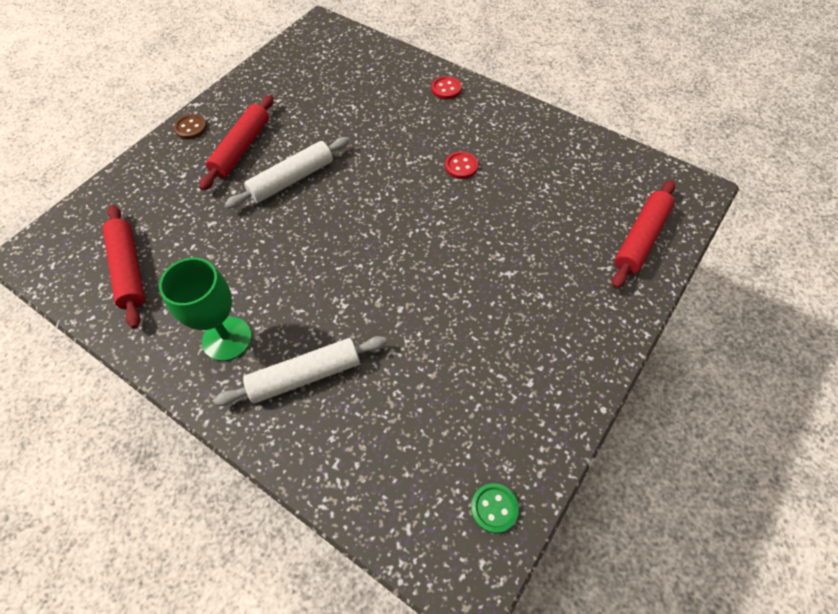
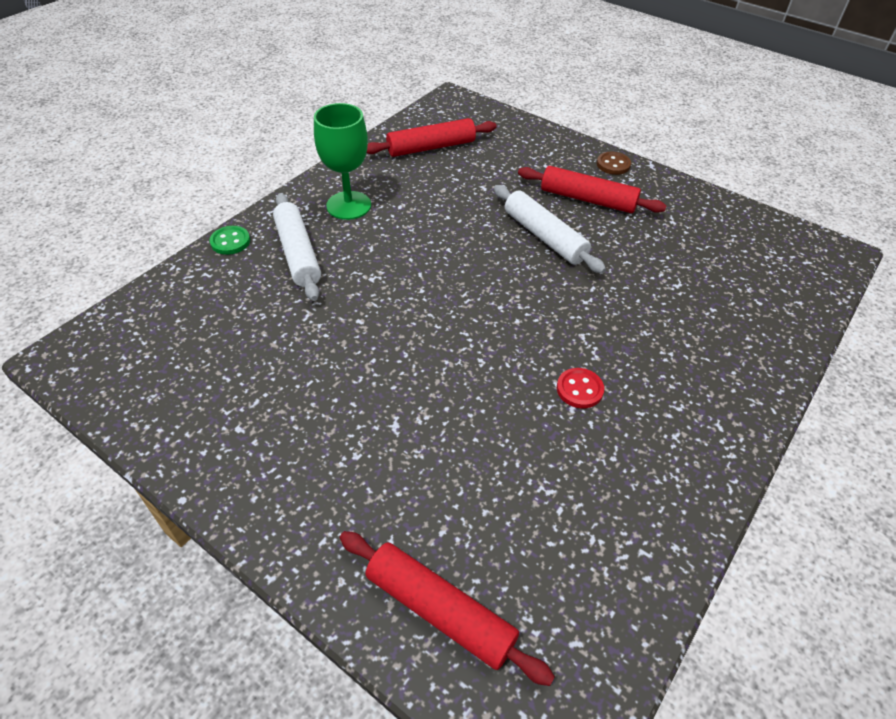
camera: 90 degrees right, 10 degrees down
(446, 89) = (740, 383): red button -> none
(494, 508) = (117, 382): green button -> green button (230, 241)

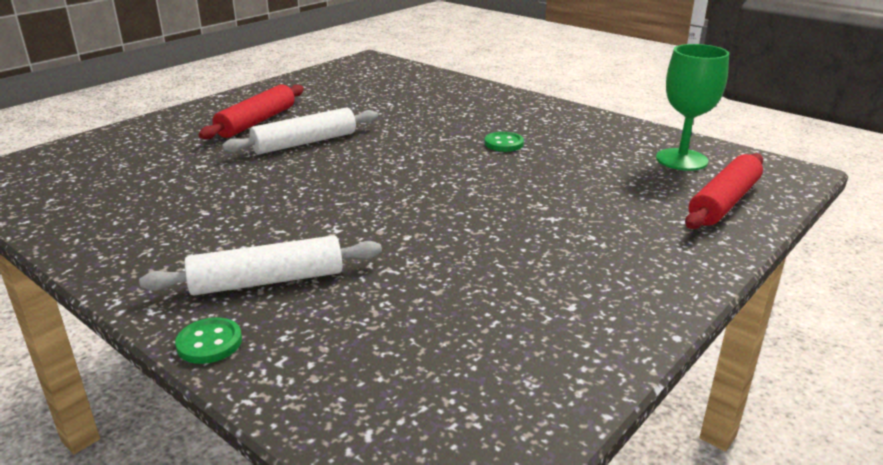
camera: 85 degrees left, 20 degrees down
(348, 205) = (180, 246): green goblet -> green goblet (681, 160)
(431, 147) = (89, 191): red rolling pin -> none
(579, 389) = (504, 143): red button -> green button
(613, 164) = (207, 108): brown button -> none

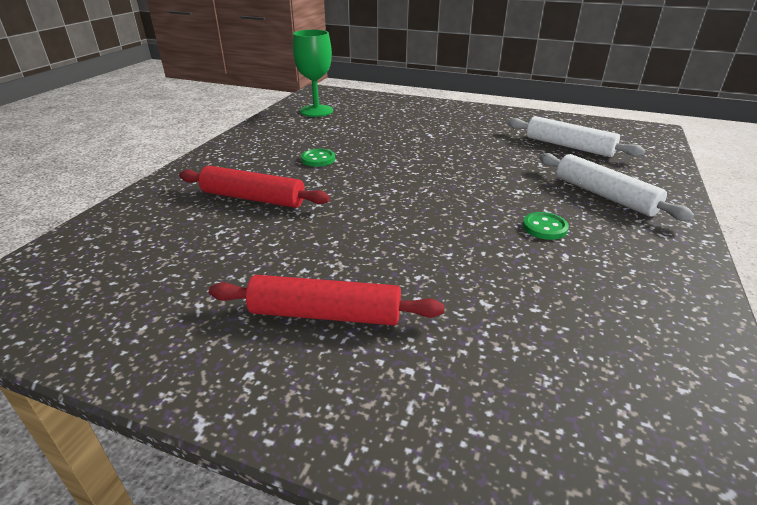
camera: 110 degrees left, 5 degrees up
(209, 343) = (674, 194): green button -> green button (544, 227)
(305, 143) = (374, 252): white rolling pin -> white rolling pin (569, 146)
(724, 202) = (372, 102): red rolling pin -> red rolling pin (253, 198)

